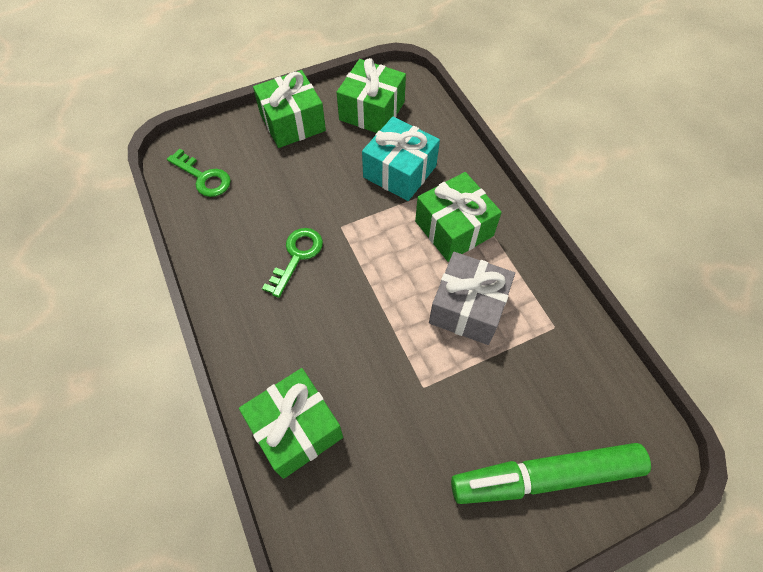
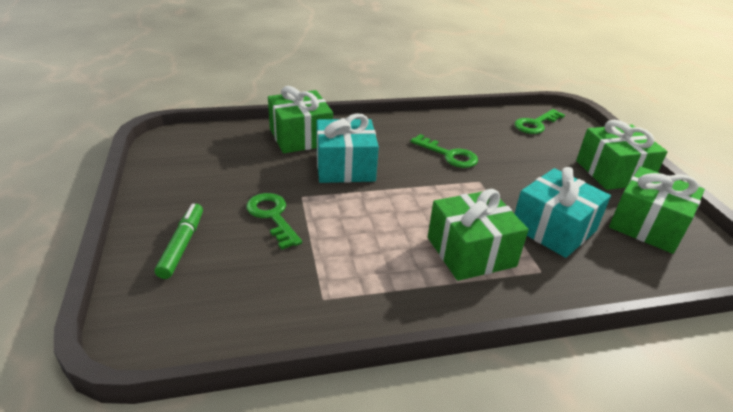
camera: 100 degrees right, 25 degrees down
(352, 357) = (345, 167): none -> turquoise gift
(467, 308) = (368, 238): grey gift -> none
(468, 404) = (272, 216): none -> green key
(546, 477) = (182, 245): green marker -> green marker, size x0.55

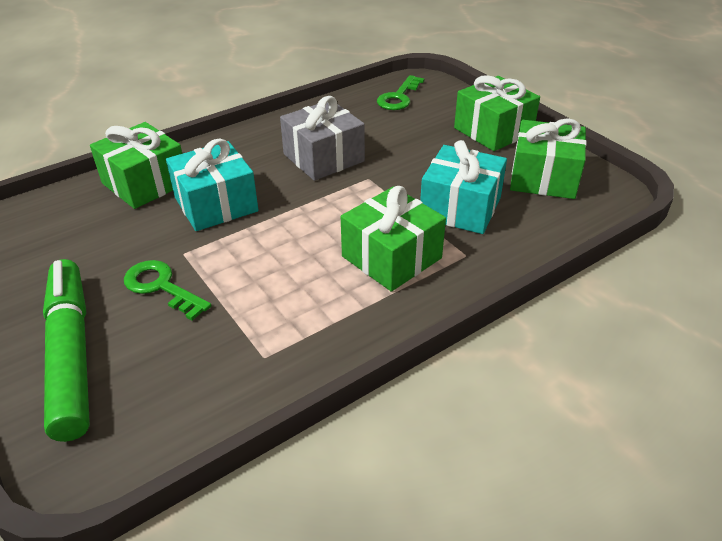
camera: 20 degrees left, 5 degrees up
(182, 245) = (71, 354): green marker -> green marker, size x1.83
(449, 155) = (323, 158): green key -> grey gift

